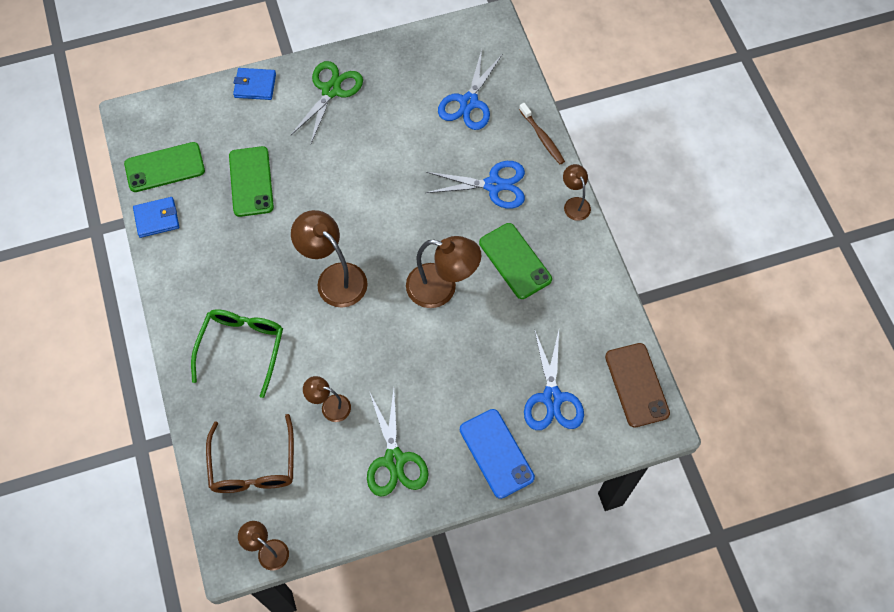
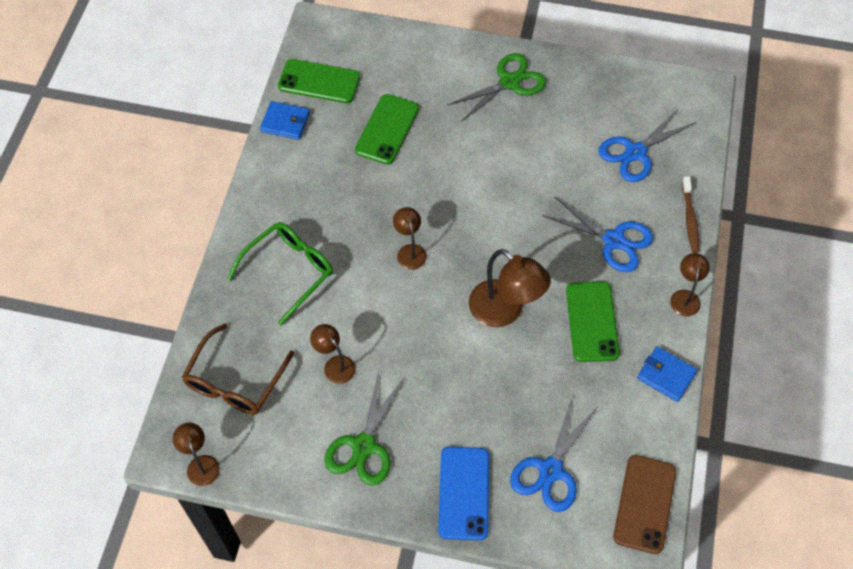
camera: 30 degrees right, 5 degrees down
(255, 85) = (442, 47): blue wallet -> blue wallet (666, 375)
(334, 278) = (410, 251): brown lamp -> brown lamp, size x0.56

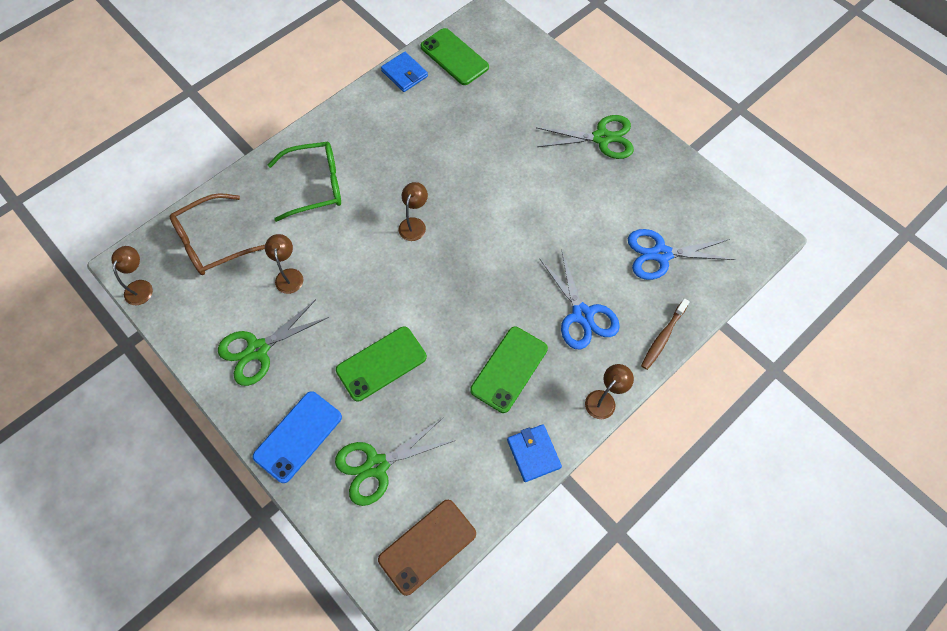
camera: 35 degrees right, 5 degrees up
(387, 129) = (475, 121): green phone -> green phone (381, 364)
(504, 311) = (447, 316): brown lamp -> none
(550, 470) = (377, 465): blue scissors -> green scissors

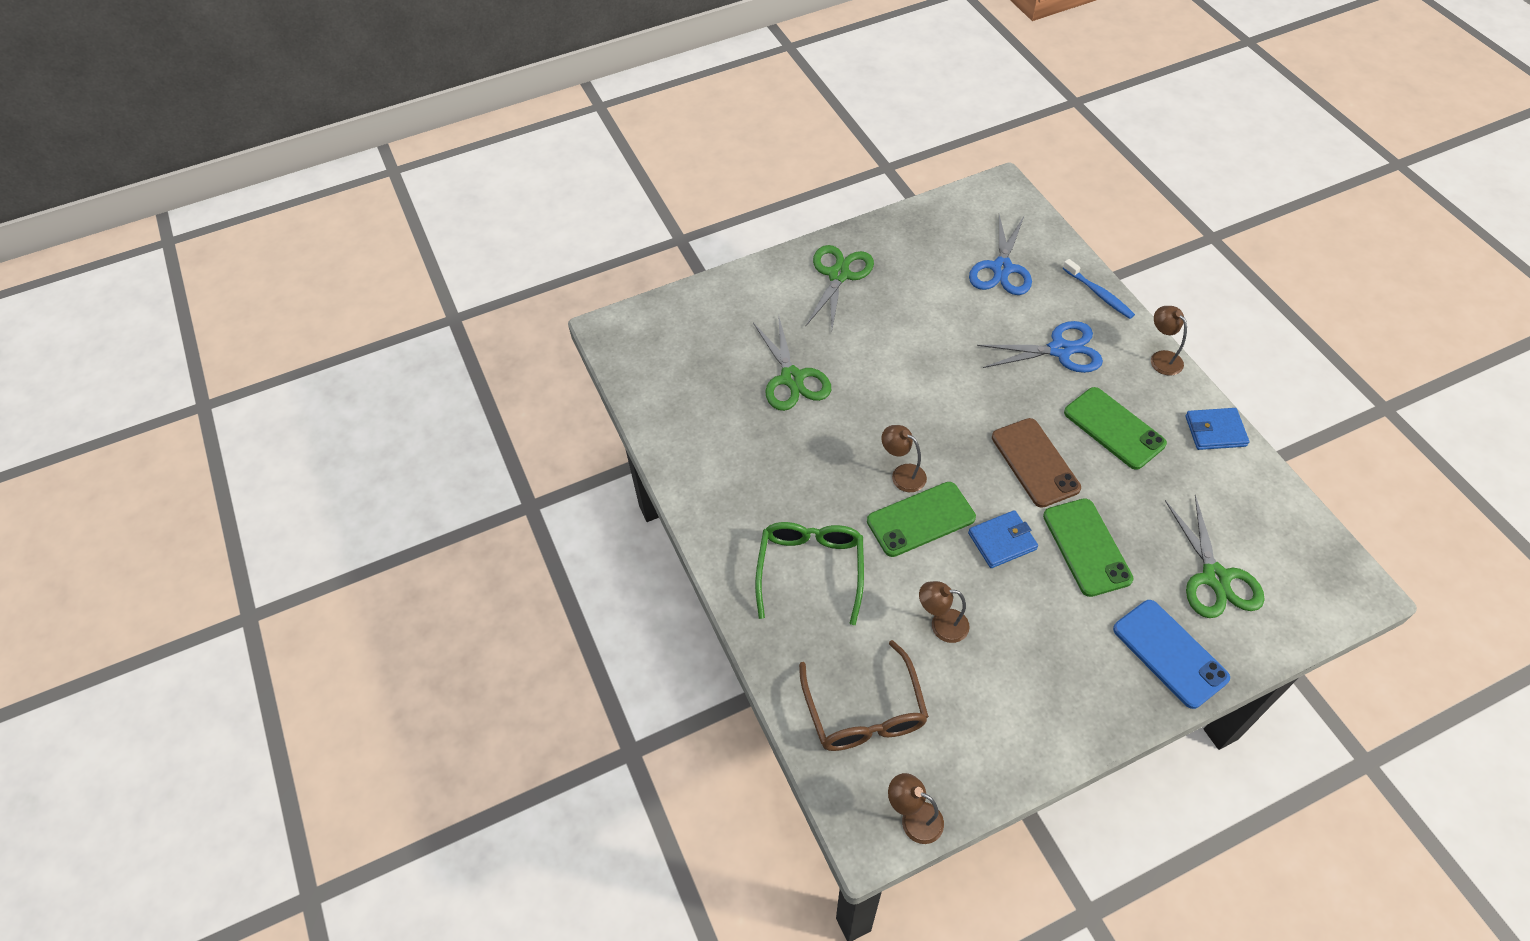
camera: 70 degrees left, 10 degrees down
(258, 350) = (1043, 679): green scissors -> green scissors (792, 378)
(404, 74) = (667, 436): blue wallet -> blue wallet (1002, 541)
(427, 546) = (1312, 548): brown phone -> brown phone (1035, 462)
(454, 57) = (663, 379): green phone -> green phone (921, 519)
(663, 337) = (1099, 294): brown toothbrush -> blue toothbrush

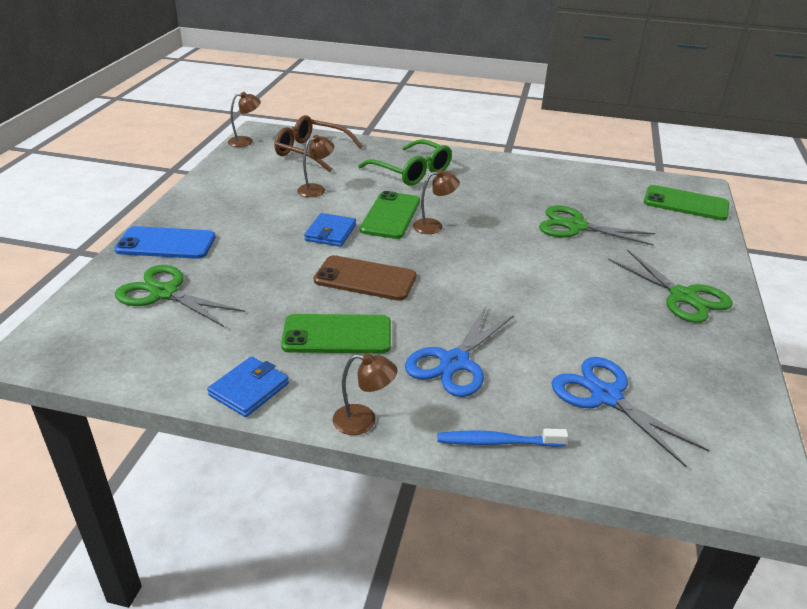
camera: 125 degrees right, 20 degrees down
(1086, 547) = (273, 259): green phone -> green phone (685, 203)

